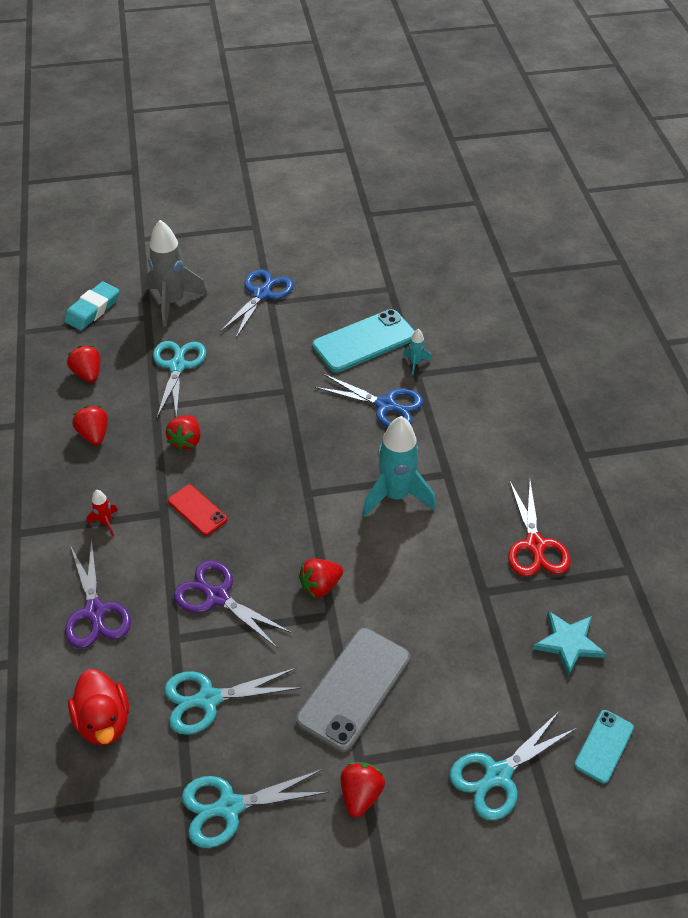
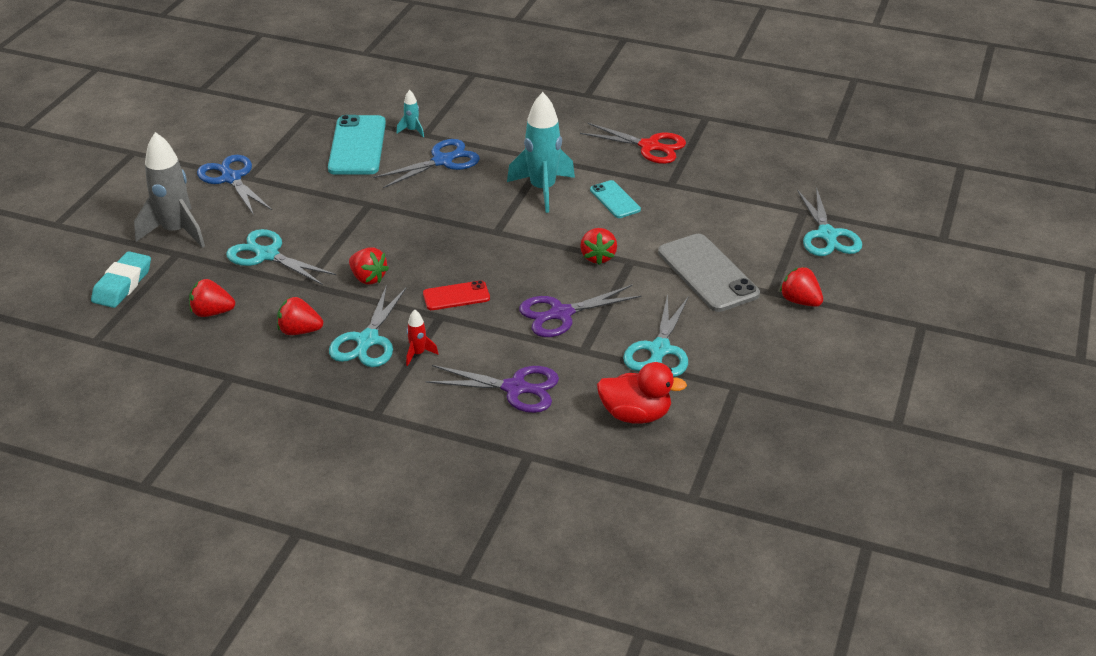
camera: 60 degrees left, 10 degrees down
(92, 310) = (122, 284): turquoise eraser -> turquoise eraser turned 45 degrees clockwise
(229, 807) = (766, 369): turquoise scissors -> turquoise scissors (367, 340)
(568, 643) = (745, 165): turquoise star -> none
(604, 746) = (836, 184): turquoise phone -> turquoise phone (615, 200)

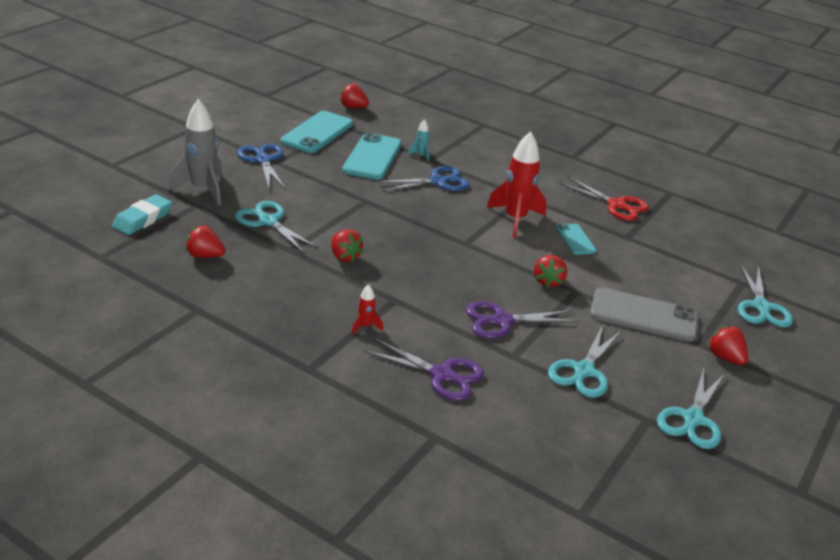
camera: 10 degrees right, 5 degrees down
(281, 127) = (317, 133): none -> turquoise phone
(299, 331) = (271, 285): red strawberry -> red strawberry (353, 107)
(367, 340) = (325, 306): turquoise scissors -> turquoise scissors (692, 419)
(456, 296) = (414, 287): red phone -> none
(542, 190) = (515, 219): turquoise rocket -> red rocket
(635, 414) = (546, 423): red duck -> none
(707, 273) = (643, 315): grey phone -> grey phone turned 60 degrees counterclockwise

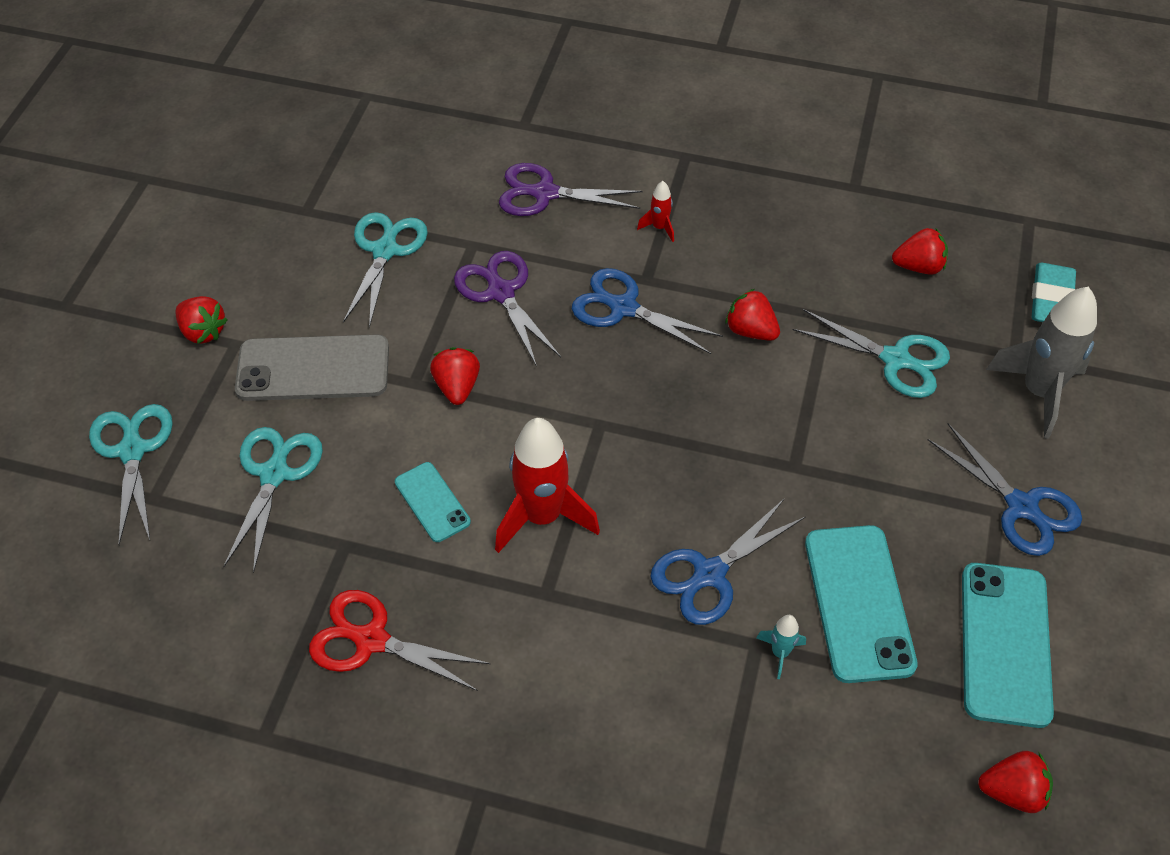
camera: 165 degrees right, 20 degrees up
(420, 289) = (623, 308): none -> blue scissors
(502, 321) = (501, 292): purple scissors -> purple scissors turned 90 degrees counterclockwise
(692, 419) = (253, 227): turquoise scissors -> turquoise scissors (274, 474)

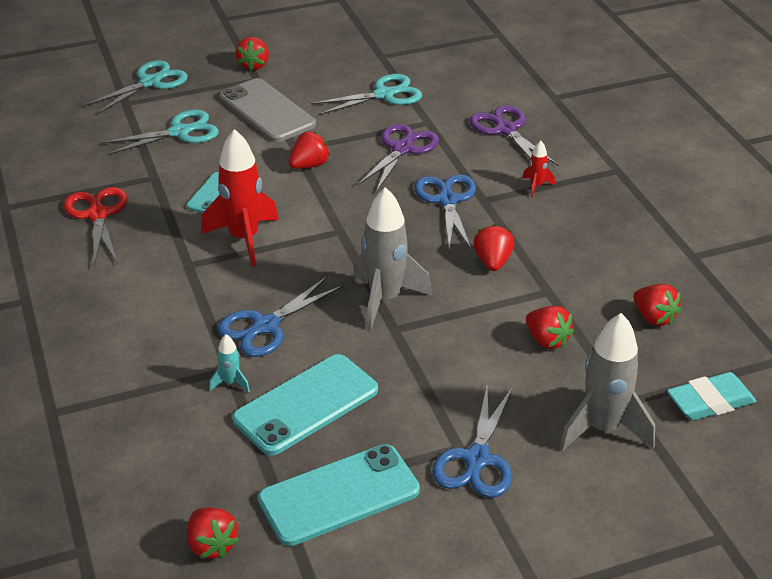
camera: 55 degrees right, 15 degrees down
(709, 574) = (266, 326): blue scissors -> blue scissors turned 60 degrees counterclockwise
(743, 448) = (385, 299): none -> grey rocket
(895, 359) = (547, 340): turquoise scissors -> red strawberry

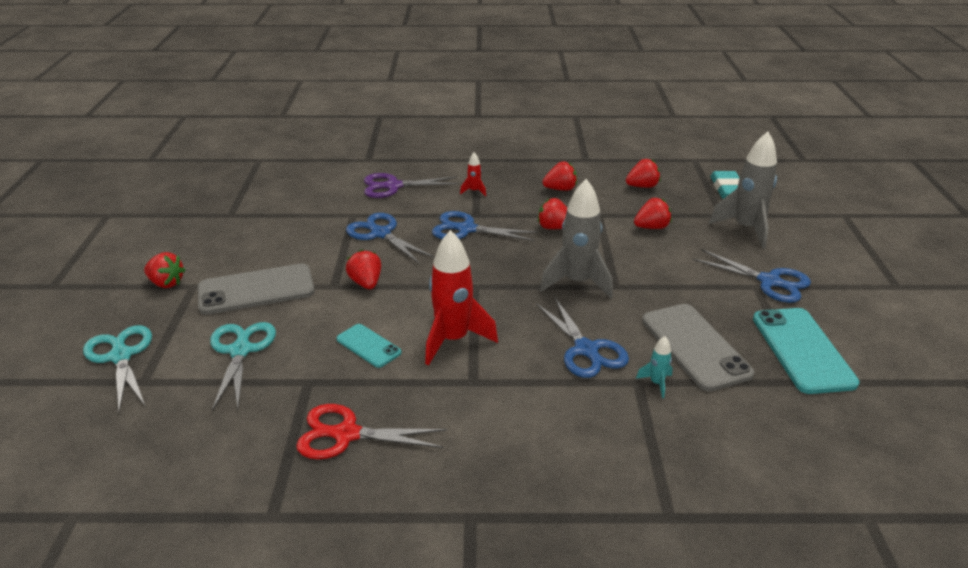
camera: 70 degrees left, 5 degrees down
(212, 545) = (858, 429): red strawberry -> red strawberry (560, 189)
(306, 404) = (695, 347): turquoise phone -> grey phone
(384, 95) = (292, 225): turquoise scissors -> none
(402, 149) = (380, 234): purple scissors -> blue scissors

